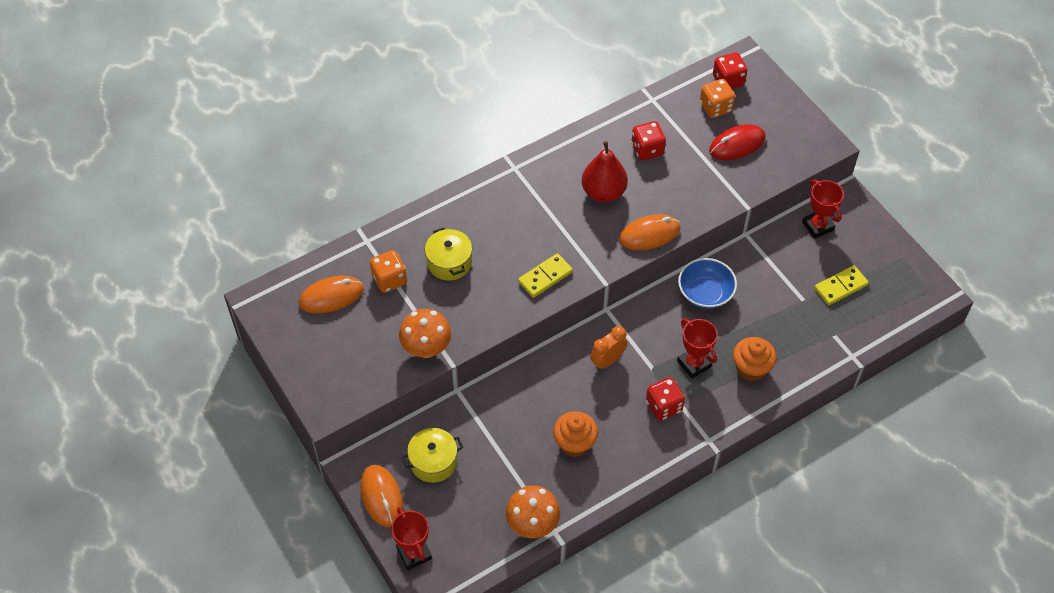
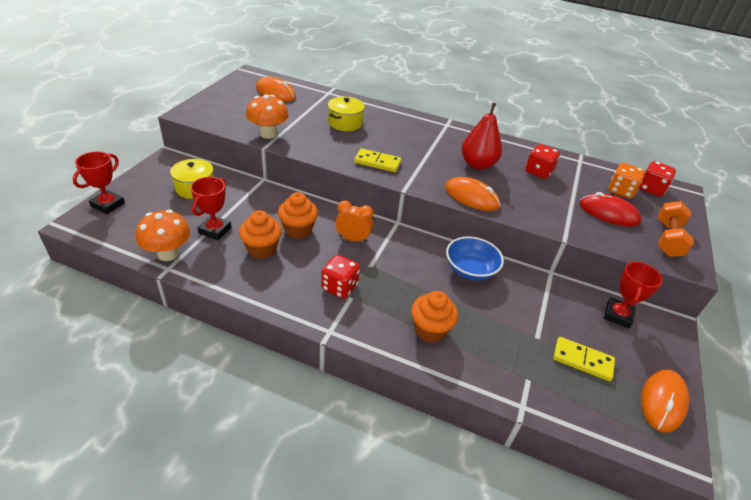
camera: 50 degrees right, 15 degrees down
(381, 497) = (150, 176): orange mouse -> orange mouse (662, 401)
(389, 280) = (308, 107): orange dice -> none
(565, 400) = (298, 230): none -> orange cupcake
(694, 364) = (398, 289): red trophy -> red trophy (215, 230)
(792, 130) = (668, 239): none -> orange dumbbell

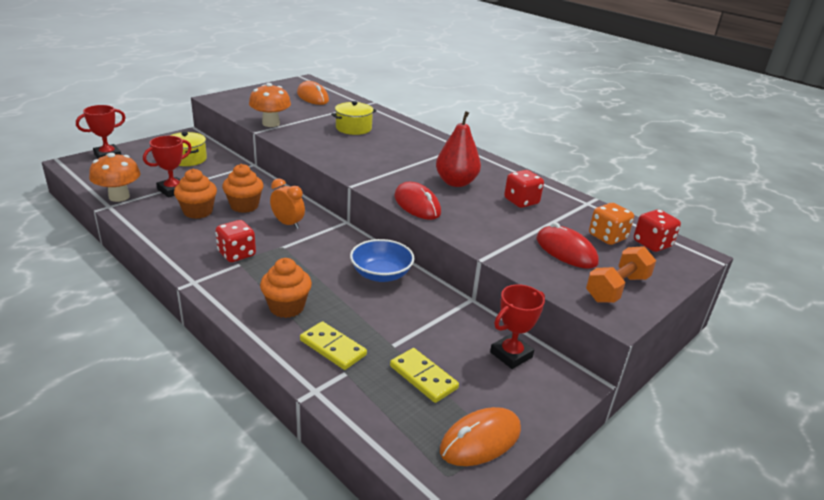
camera: 25 degrees right, 10 degrees down
(377, 162) = (350, 161): yellow domino -> yellow domino (332, 348)
(471, 197) = (417, 205): orange mouse -> red mouse

